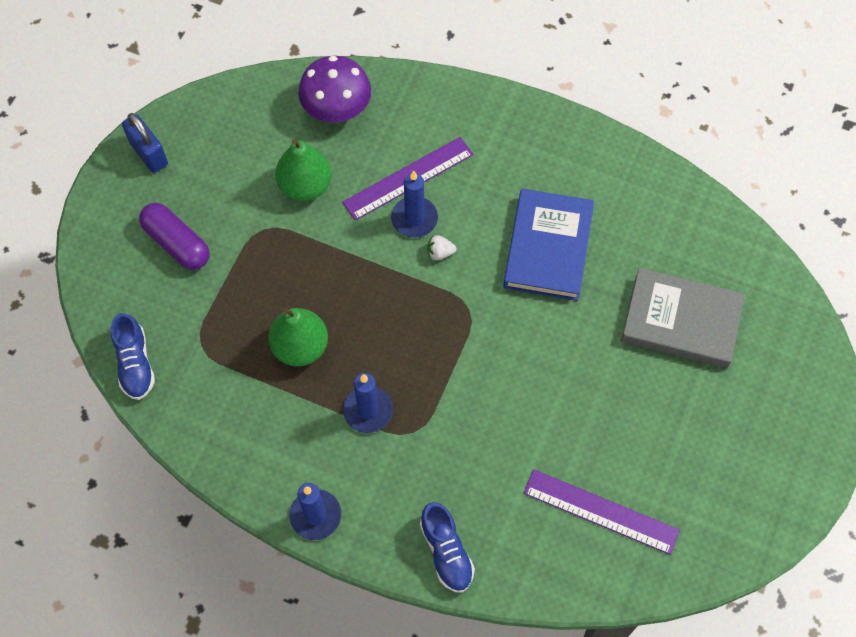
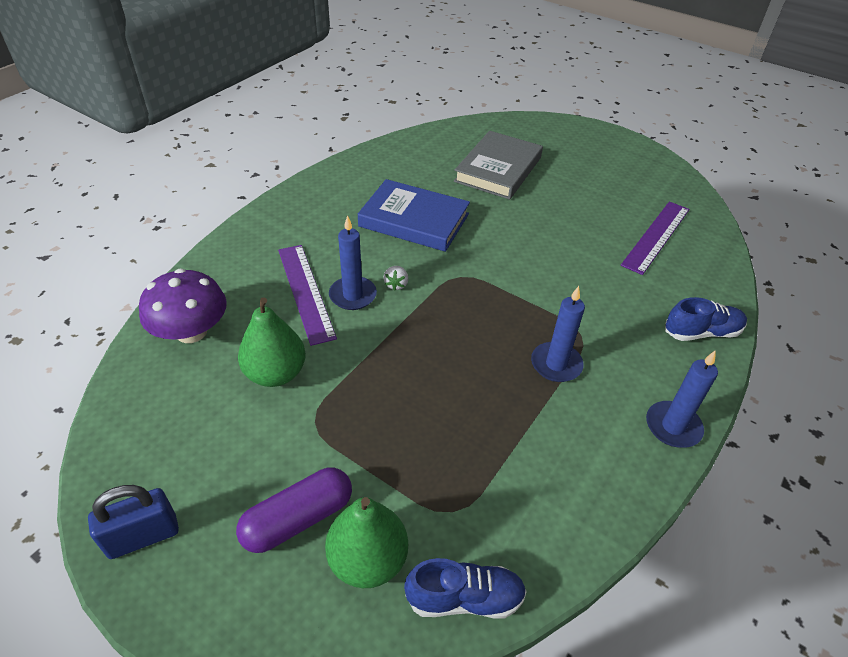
camera: 80 degrees left, 20 degrees down
(300, 347) = (474, 409): green pear -> green pear (368, 560)

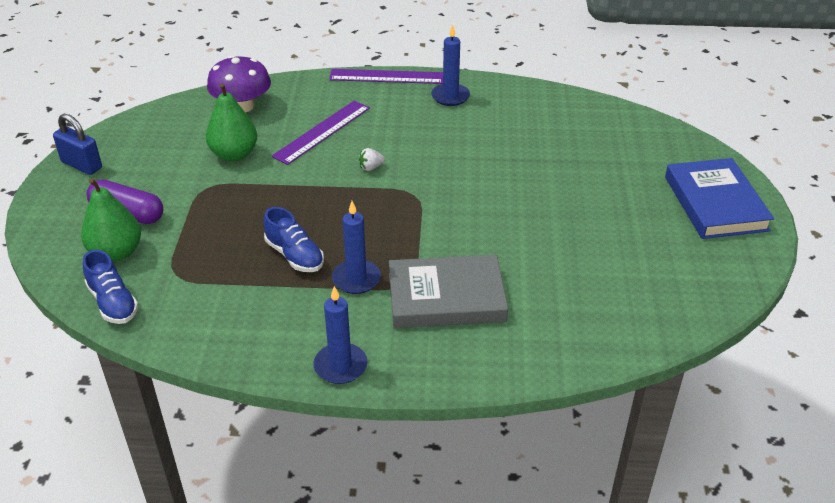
camera: 60 degrees right, 5 degrees down
(353, 295) = (339, 153): blue candle -> blue candle (450, 96)
(414, 220) = (460, 145): blue book -> blue book (715, 203)
(498, 169) = (592, 161): grey book -> grey book (446, 297)
(656, 236) = (602, 292): purple ruler -> purple ruler (387, 77)
(701, 332) = (480, 358): blue shoe -> blue shoe (294, 255)

